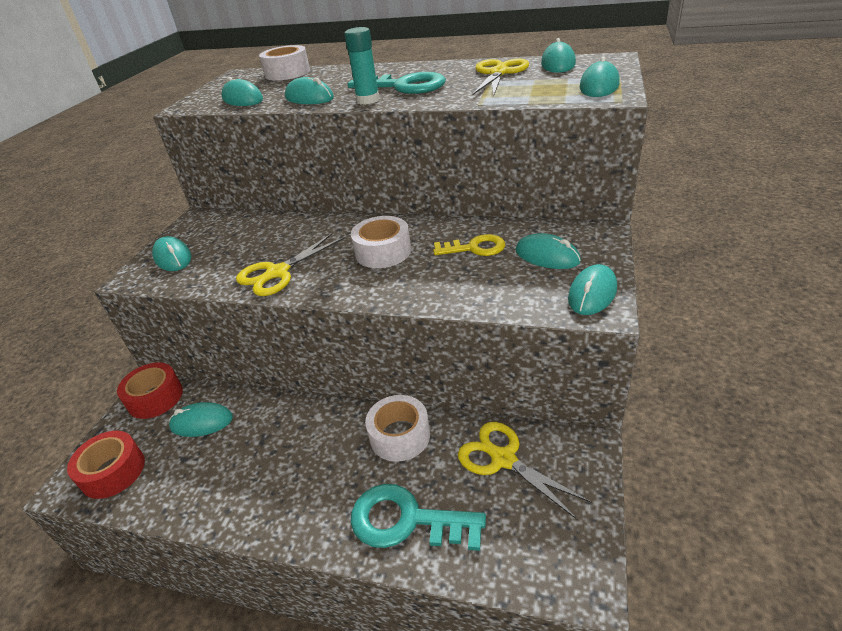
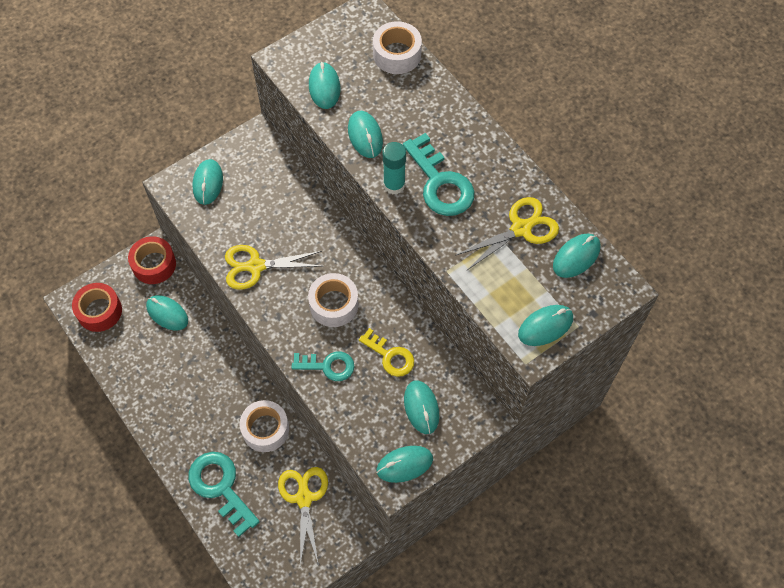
camera: 35 degrees right, 25 degrees up
(428, 284) = (328, 366): none -> turquoise key

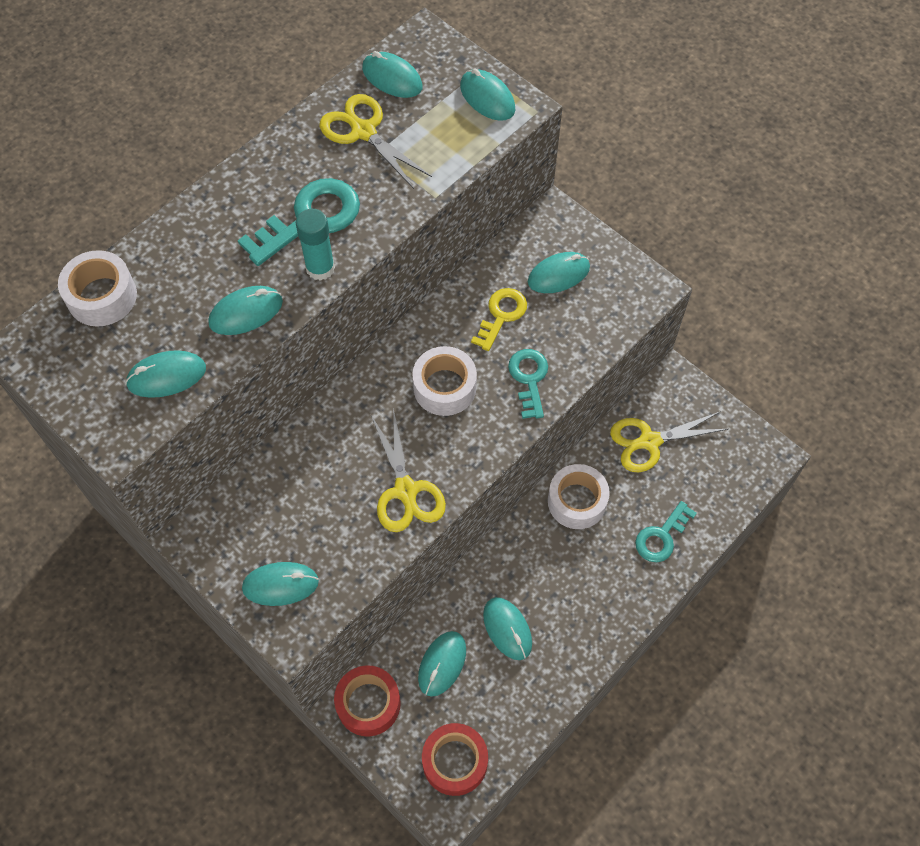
camera: 100 degrees left, 0 degrees up
(220, 487) = (661, 536): turquoise key -> turquoise key, size x0.64
(404, 465) = (630, 281): turquoise mouse -> turquoise mouse (507, 629)

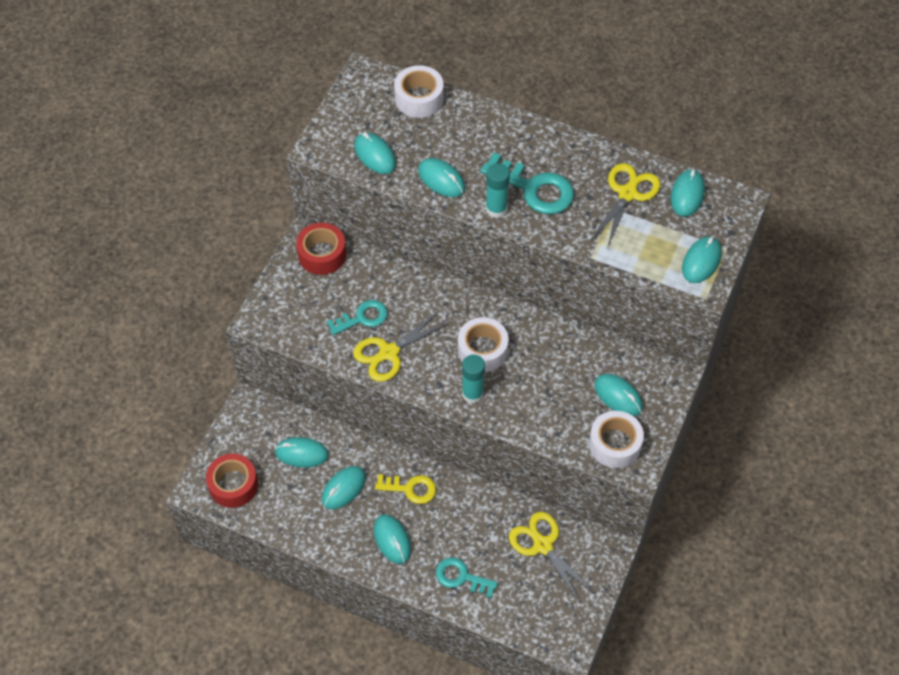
camera: 70 degrees right, 5 degrees down
(280, 585) = (290, 302): turquoise mouse -> turquoise mouse (392, 540)
(368, 704) = (257, 416): red tape -> red tape (322, 254)
(499, 417) = (472, 393): none -> turquoise glue stick
(501, 315) = (562, 368): yellow key -> yellow key (410, 489)
(529, 379) = (514, 403): turquoise key -> turquoise key (362, 318)
(577, 501) = (467, 506): white tape -> white tape (615, 444)

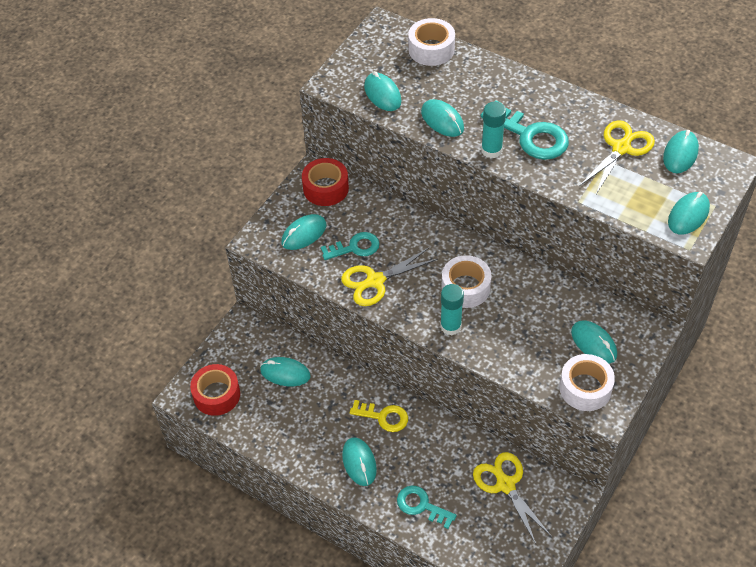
camera: 10 degrees right, 5 degrees down
(343, 488) = (320, 409): turquoise mouse -> turquoise mouse (304, 234)

